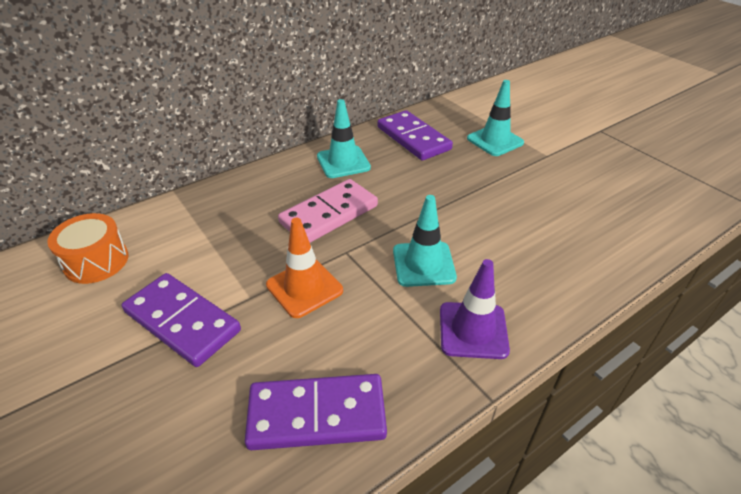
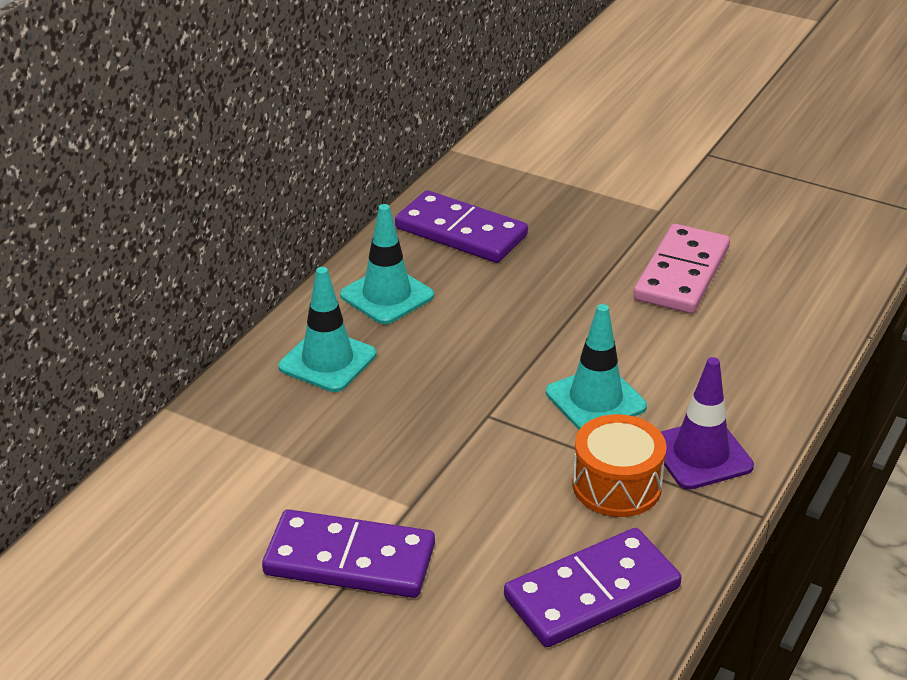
camera: 25 degrees left, 5 degrees down
(96, 261) = (155, 533): orange drum -> orange drum (616, 485)
(304, 288) = (470, 473): orange traffic cone -> none
(329, 214) = (427, 374): pink domino -> pink domino (681, 274)
(495, 141) = (577, 206): turquoise traffic cone -> turquoise traffic cone (327, 361)

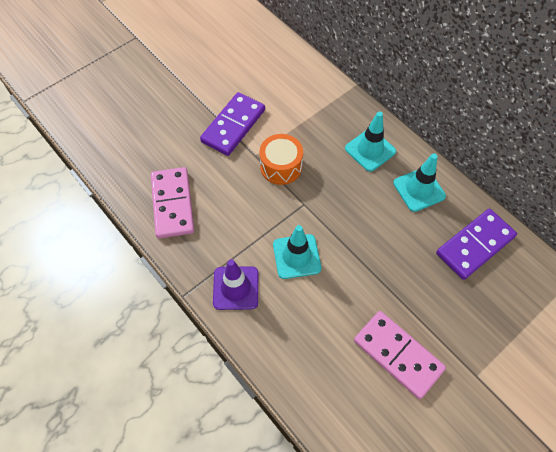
camera: 110 degrees right, 25 degrees up
(591, 592) = (173, 204): purple domino -> pink domino
(616, 485) = (231, 240): orange drum -> orange drum (281, 166)

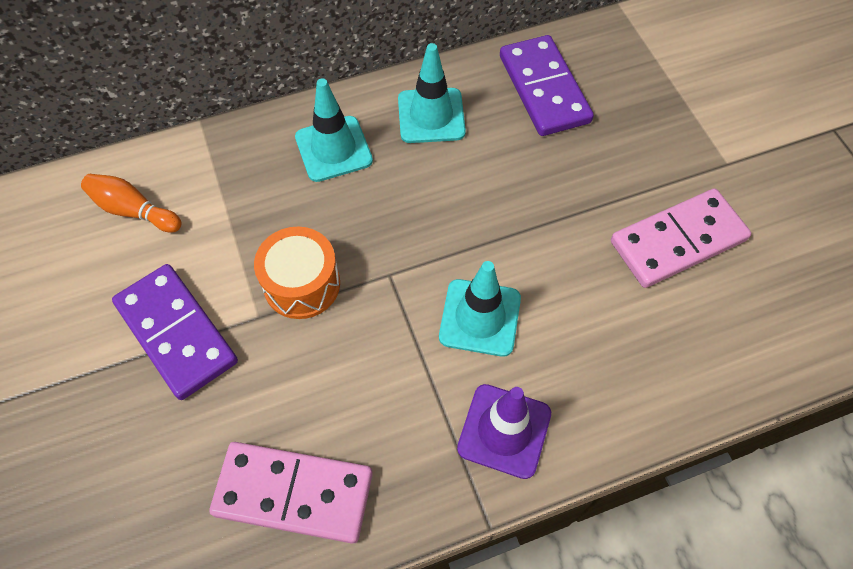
camera: 70 degrees left, 0 degrees up
(290, 81) = (134, 211): none -> orange bowling pin

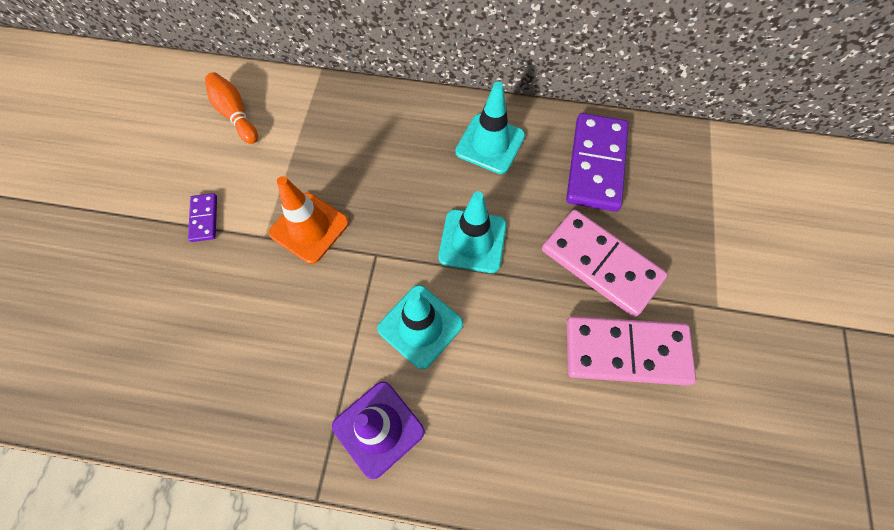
camera: 30 degrees right, 5 degrees up
(177, 333) = (204, 218): purple domino -> purple domino, size x0.47
(294, 493) = (200, 383): pink domino -> pink domino (601, 264)
(302, 284) = (309, 228): orange drum -> orange traffic cone
(333, 149) = (400, 135): turquoise traffic cone -> turquoise traffic cone (472, 241)

